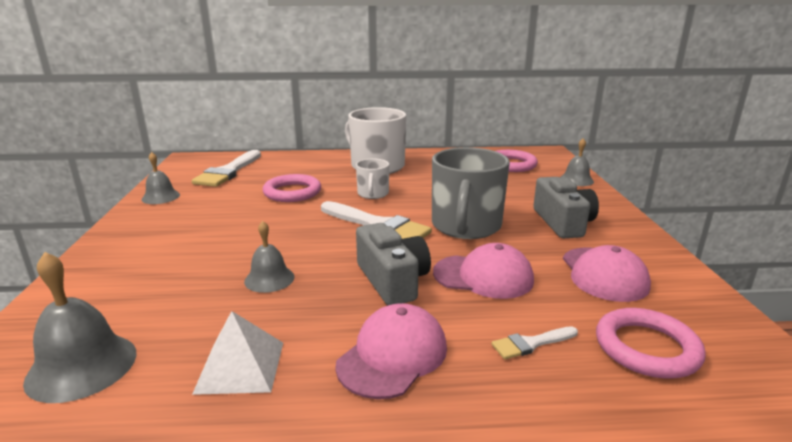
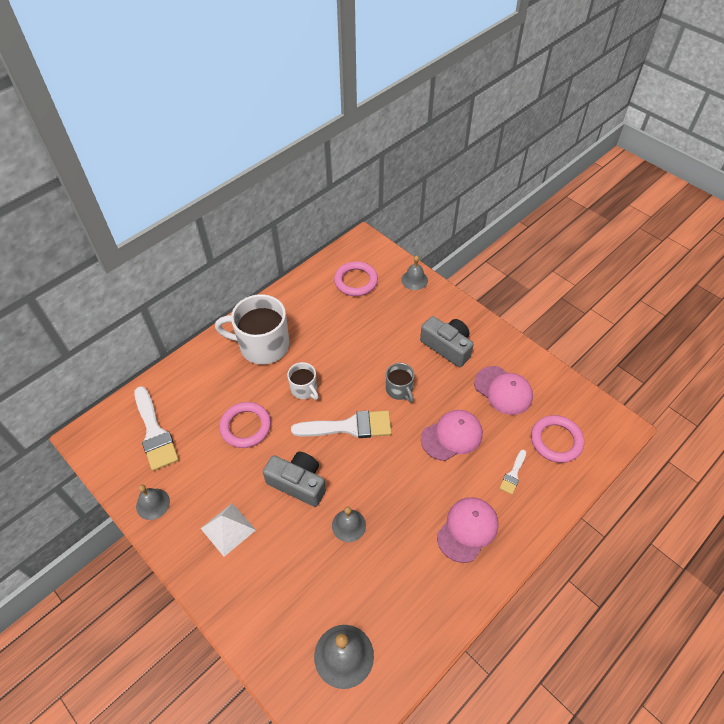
camera: 40 degrees left, 30 degrees up
(240, 366) = (413, 592): white pyramid -> white pyramid (228, 529)
(392, 280) = (412, 475): grey camera -> grey camera (298, 483)
(393, 355) = (467, 529): pink cap -> pink cap turned 45 degrees clockwise
(466, 226) = (399, 390): grey mug -> grey mug, size x0.52

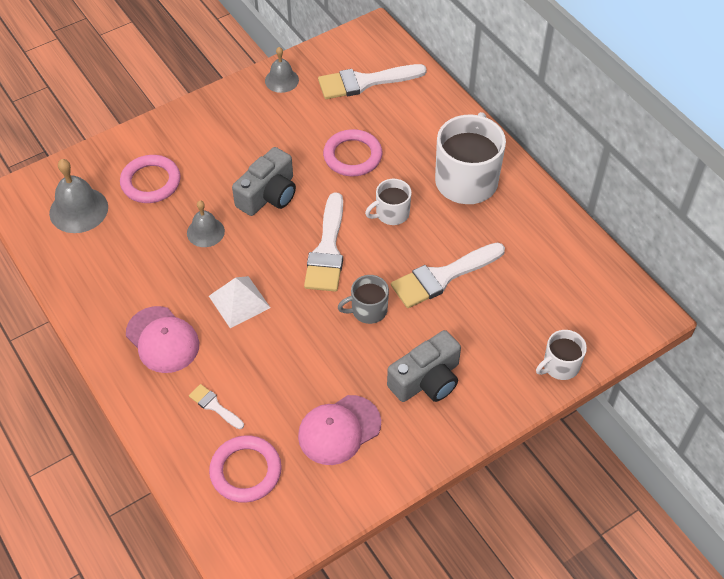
camera: 100 degrees right, 0 degrees up
(228, 529) = (235, 134): white pyramid -> white pyramid (239, 301)
(356, 281) = (566, 292): pink ring -> pink ring (151, 182)
(358, 349) = (442, 277): none -> white brush
(414, 280) = (560, 366): grey bell -> white mug
(452, 436) = (286, 352): pink cap -> none

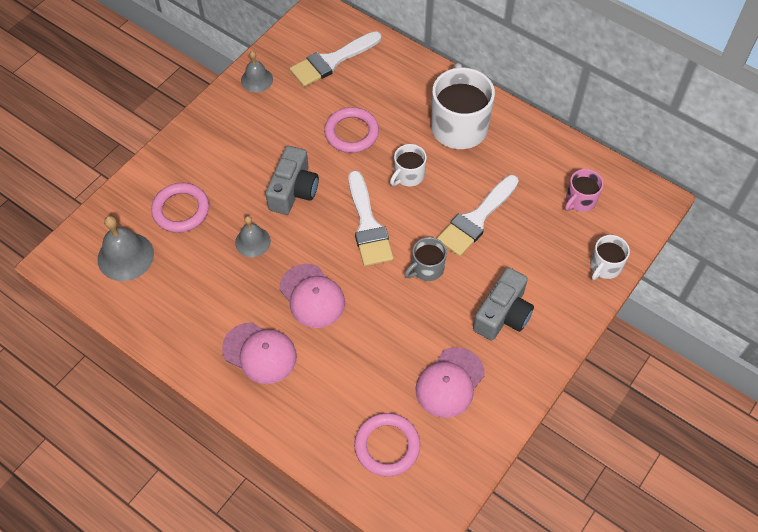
camera: 20 degrees left, 5 degrees up
(214, 406) = (333, 397): white brush -> none
(239, 301) = (312, 296): white pyramid -> pink cap
(563, 290) = (580, 200): none -> pink mug

